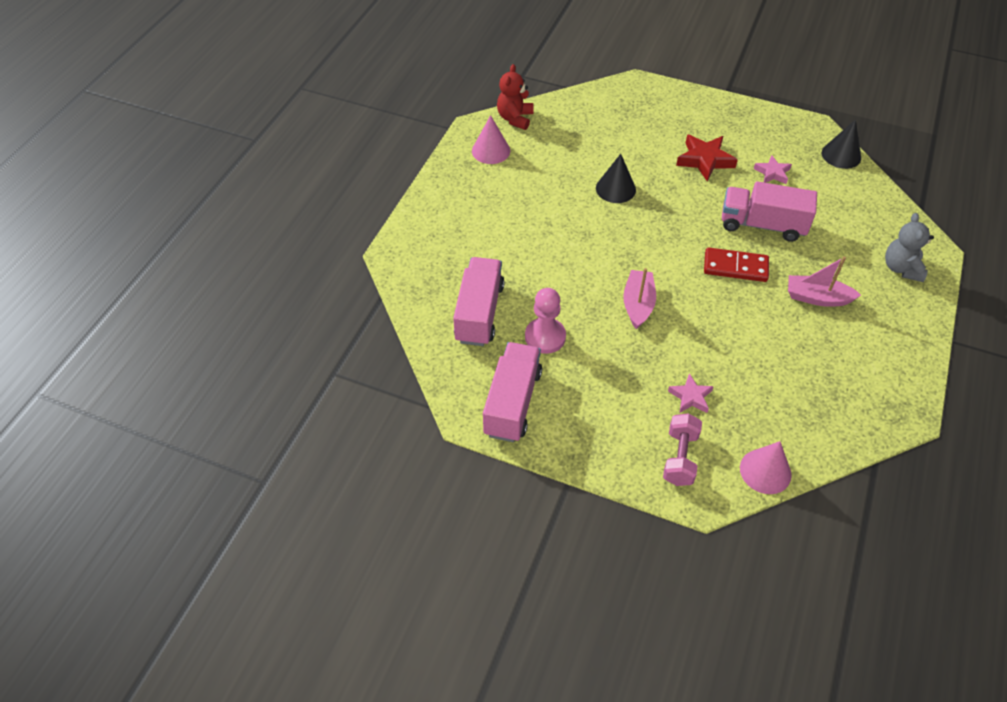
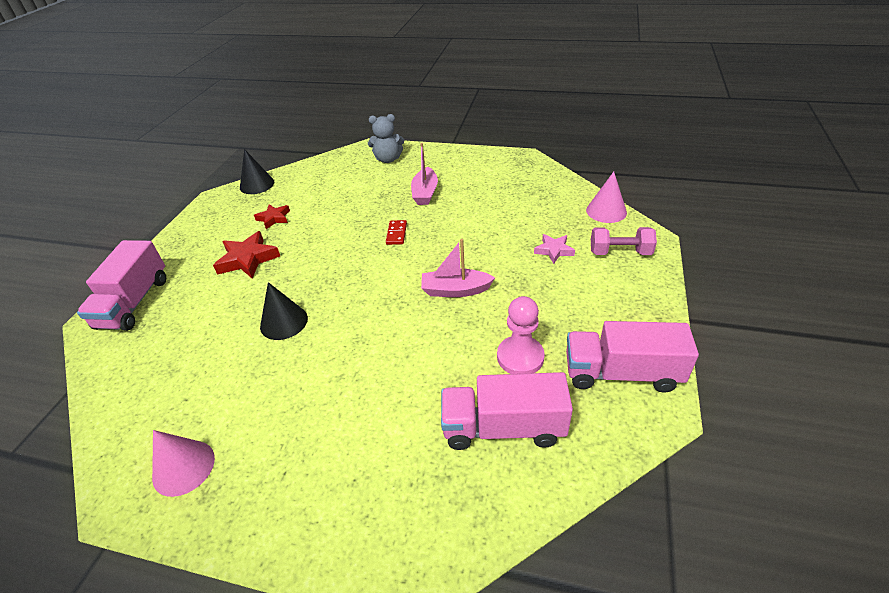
camera: 95 degrees left, 10 degrees down
(515, 118) = (116, 446): red teddy bear -> none
(735, 267) = (396, 234): red domino -> red domino, size x0.61
(762, 225) = (342, 221): pink truck -> pink truck (134, 303)
(772, 173) = (274, 218): pink star -> red star

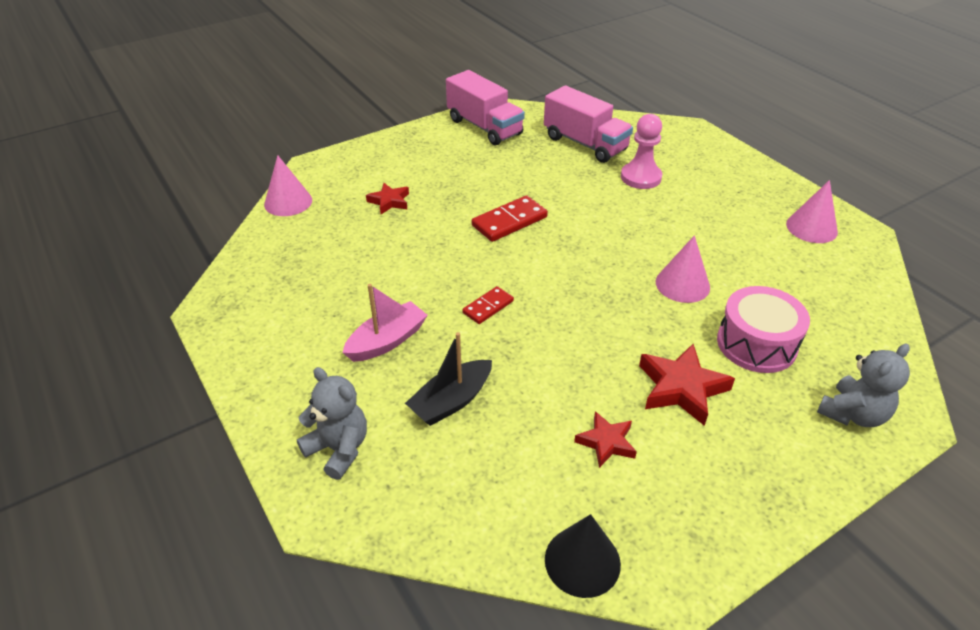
camera: 140 degrees left, 0 degrees up
(134, 303) = (852, 414): pink truck -> grey teddy bear
(209, 310) = (756, 344): none -> pink drum
(284, 322) = (682, 284): black cone -> pink cone
(363, 193) = (451, 401): none -> black boat
(455, 290) = (509, 221): pink boat -> red domino
(520, 357) = (528, 162): pink pawn -> pink pawn (641, 177)
(554, 250) = (389, 201): pink star -> red star
(620, 252) = (351, 171): pink dumbbell -> none

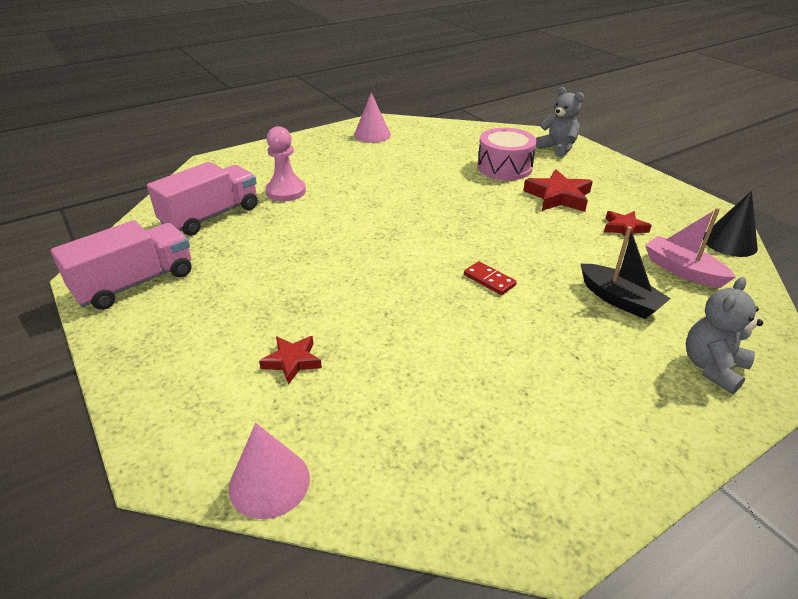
camera: 90 degrees left, 5 degrees down
(387, 341) = (556, 345): pink boat -> pink boat (682, 270)
(509, 221) = (349, 266): red domino -> none
(682, 284) = (443, 186): pink cone -> none

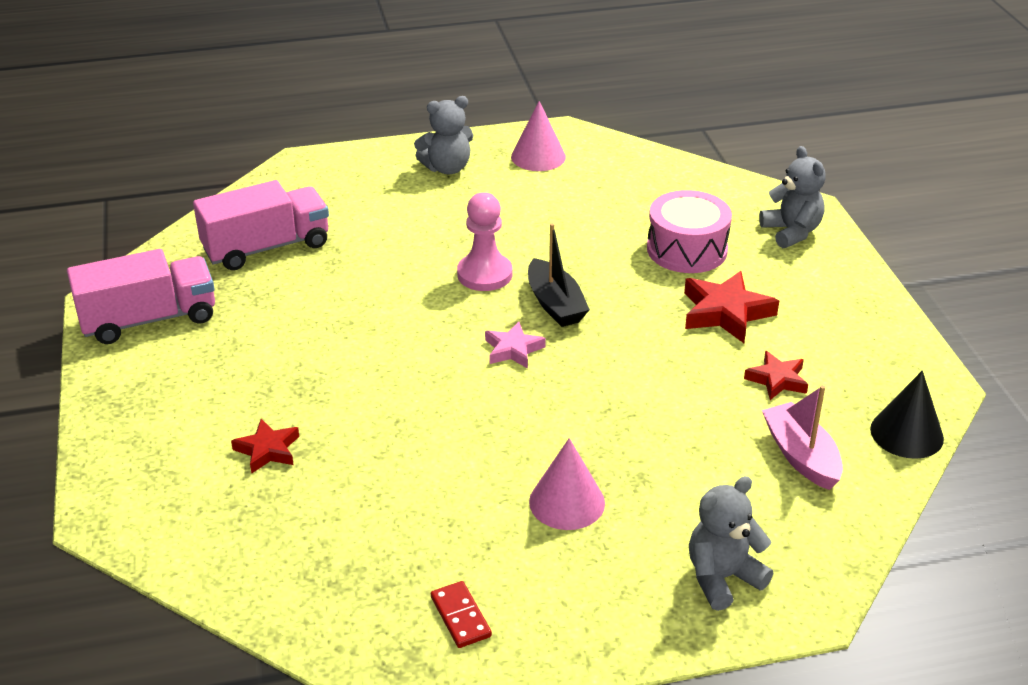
camera: 20 degrees right, 0 degrees up
(269, 482) = (188, 560): pink cone -> pink cone (567, 502)
(286, 191) = (372, 229): pink pawn -> pink pawn (484, 274)
(316, 149) = (447, 168): none -> grey teddy bear
(438, 246) = (513, 350): none -> pink star
(489, 280) = (543, 409): red domino -> red domino (460, 617)
(619, 300) = (683, 473): black boat -> black boat (555, 304)

